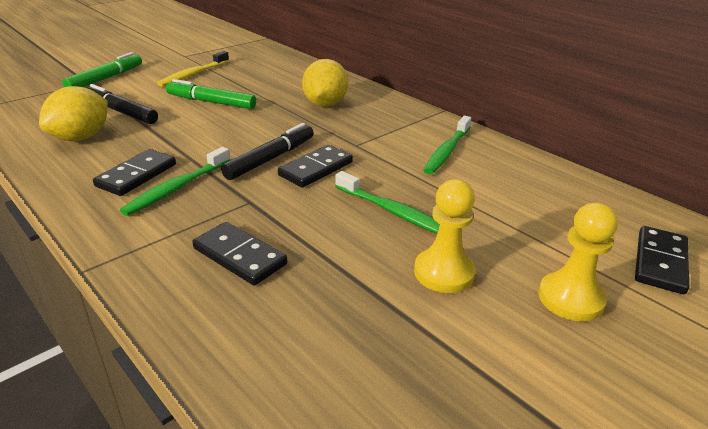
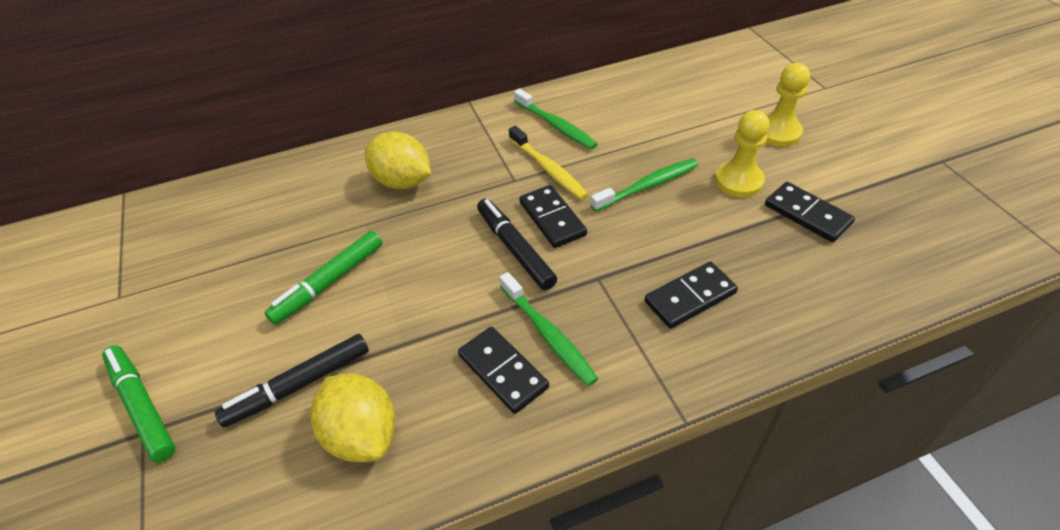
camera: 65 degrees left, 15 degrees up
(193, 74) = (212, 292): yellow toothbrush -> yellow toothbrush (548, 169)
(660, 262) = (747, 81): black domino -> black domino (807, 214)

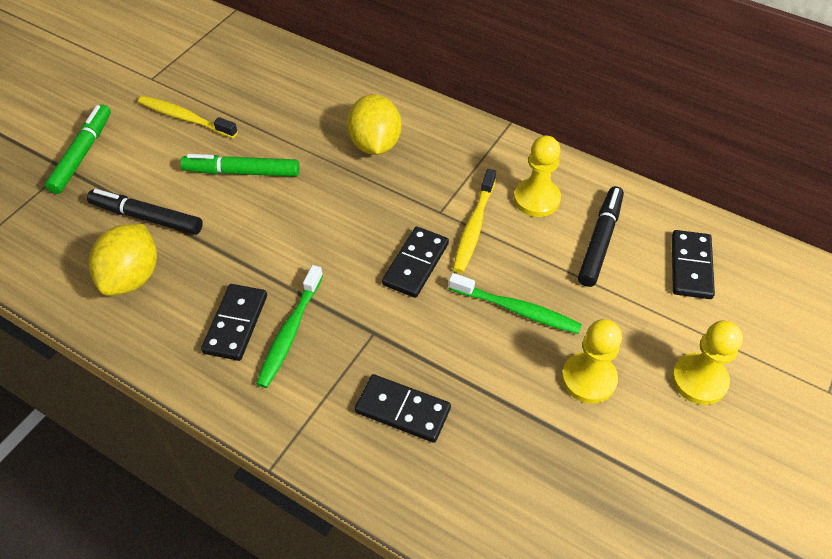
camera: 50 degrees right, 5 degrees up
(208, 294) = (185, 118): none -> yellow toothbrush
(515, 249) = (361, 259): black marker -> black marker (600, 241)
(556, 125) = (536, 199): green toothbrush -> yellow pawn
(807, 214) = (590, 459): black domino -> black domino (690, 266)

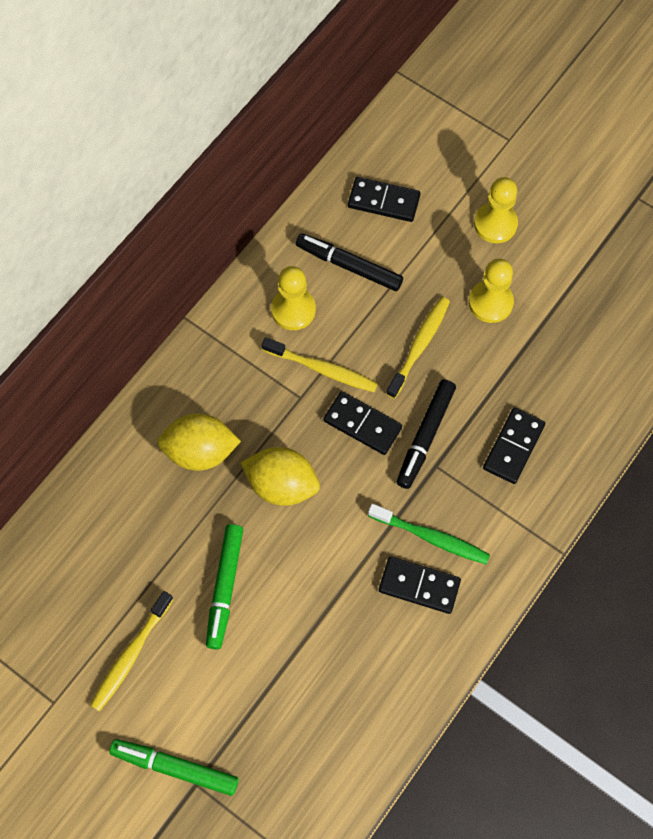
camera: 85 degrees left, 15 degrees up
(132, 277) = (357, 689): yellow lemon -> yellow lemon (281, 485)
(147, 218) = (279, 683): black marker -> black marker (425, 436)
(517, 309) = (419, 346): green toothbrush -> yellow toothbrush

